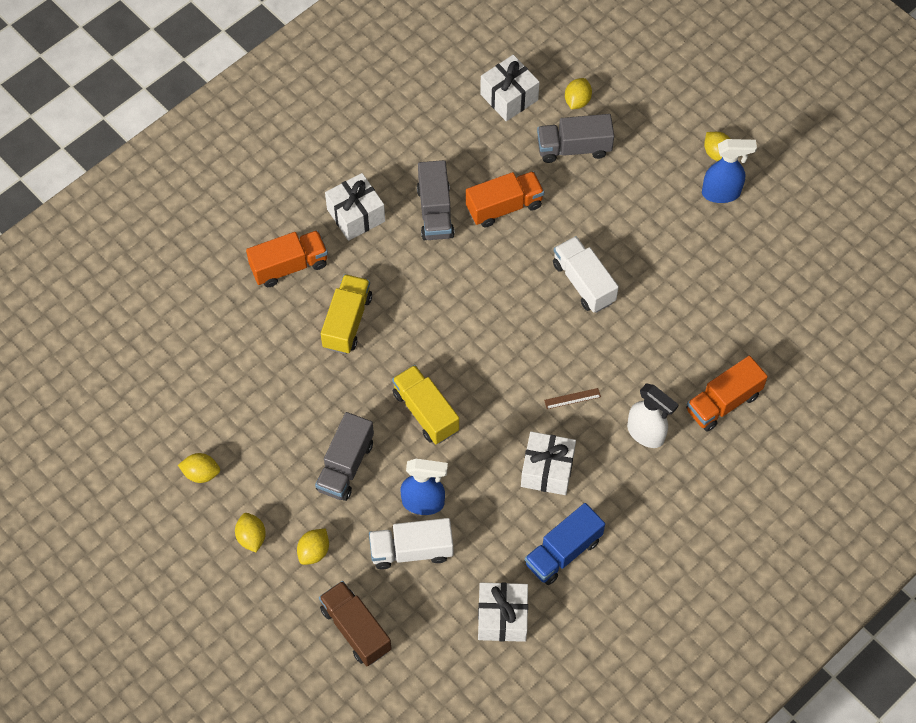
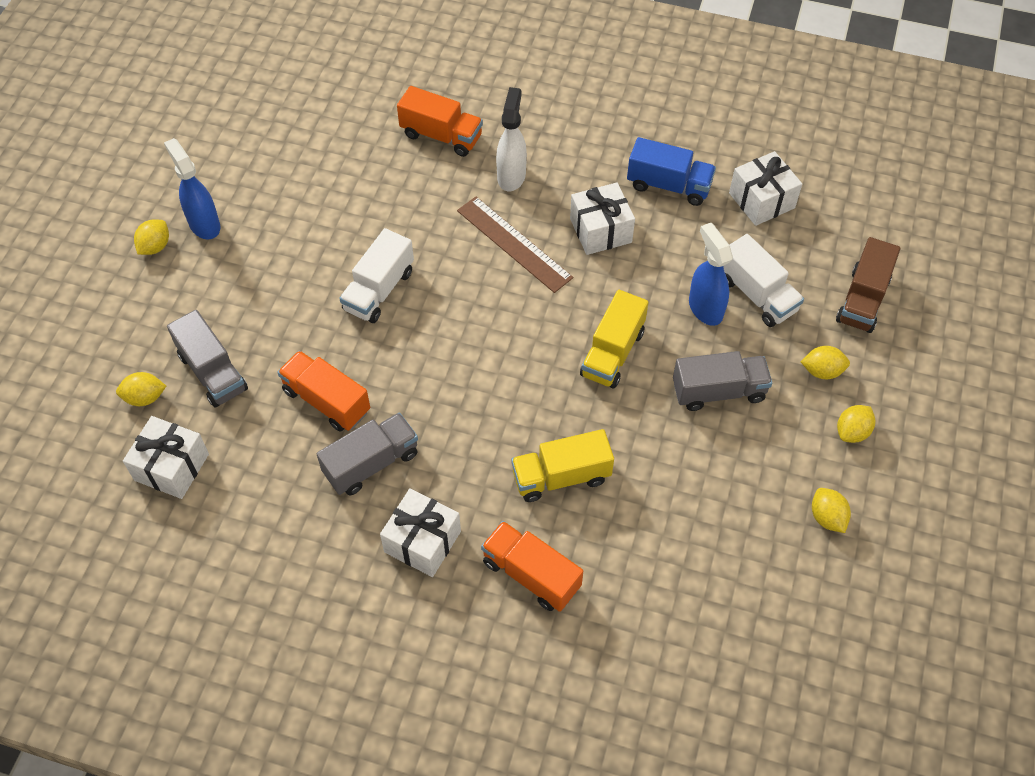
camera: 120 degrees left, 5 degrees down
(572, 398) = (514, 244): brown ruler -> brown ruler, size x2.32

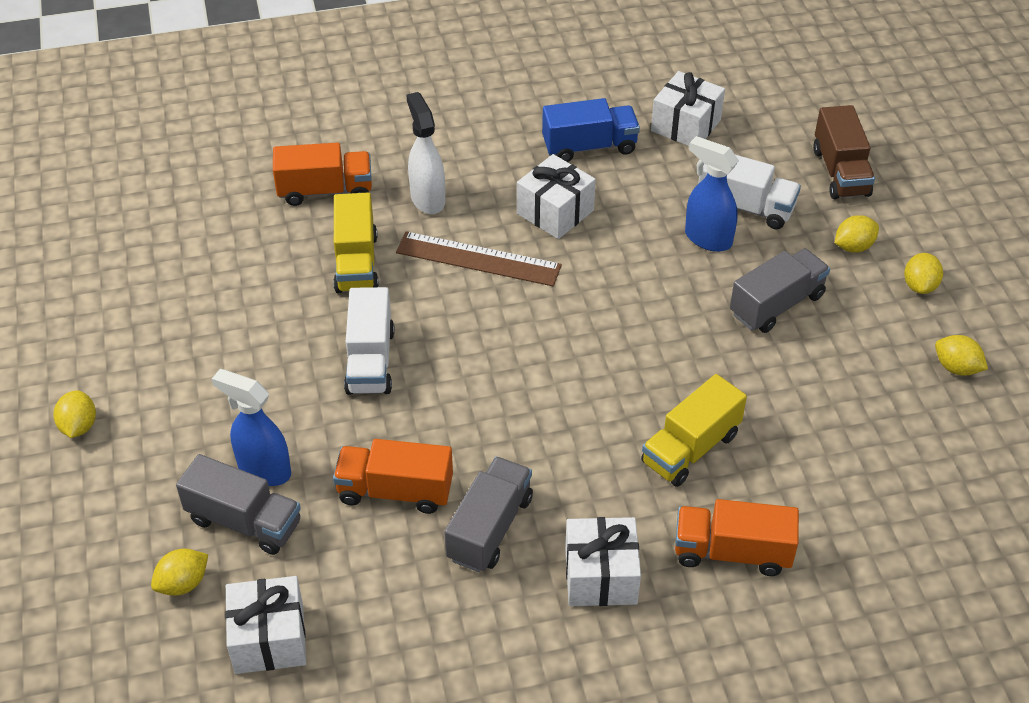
camera: 30 degrees left, 10 degrees down
(204, 224) = (121, 380): blue spray bottle -> blue spray bottle (263, 470)
(612, 353) = (652, 315): yellow truck -> yellow truck (356, 263)

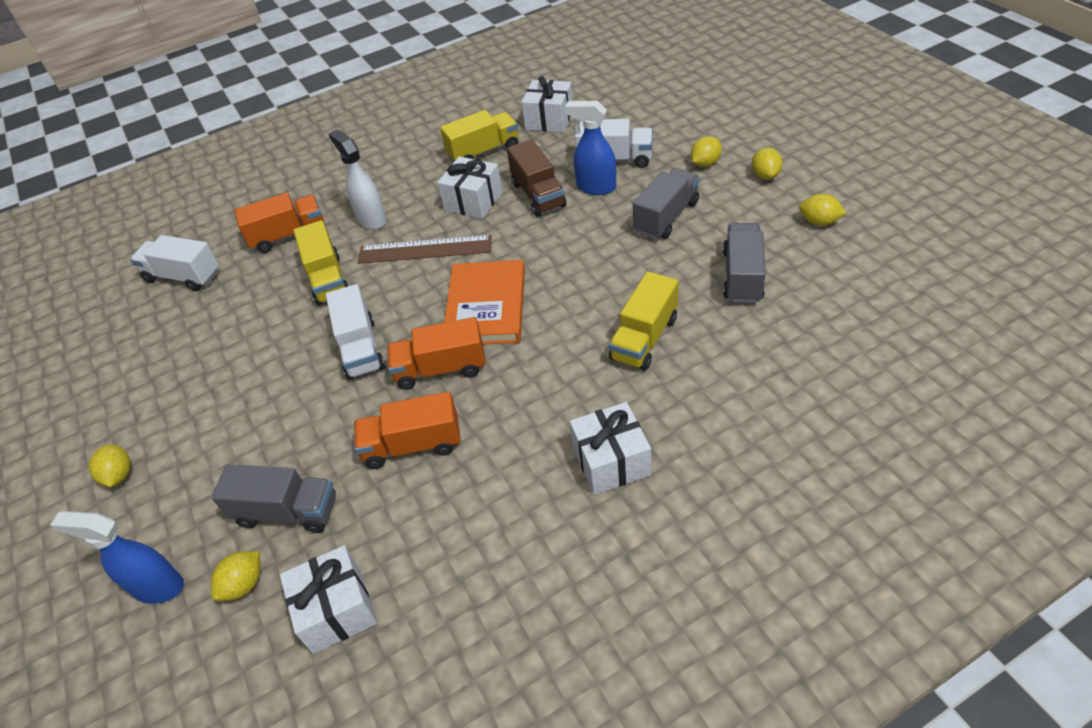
camera: 10 degrees left, 0 degrees up
(193, 207) = (183, 276): none -> white truck
(263, 470) = (293, 462): blue spray bottle -> blue spray bottle (157, 587)
(490, 528) = (503, 451): grey truck -> grey truck (742, 276)
(526, 354) = (486, 307): none -> orange book
(589, 147) = (483, 151): blue truck -> yellow truck
(732, 552) = (711, 408): orange truck -> orange truck (441, 369)
(840, 172) = (673, 119): brown truck -> brown truck (538, 195)

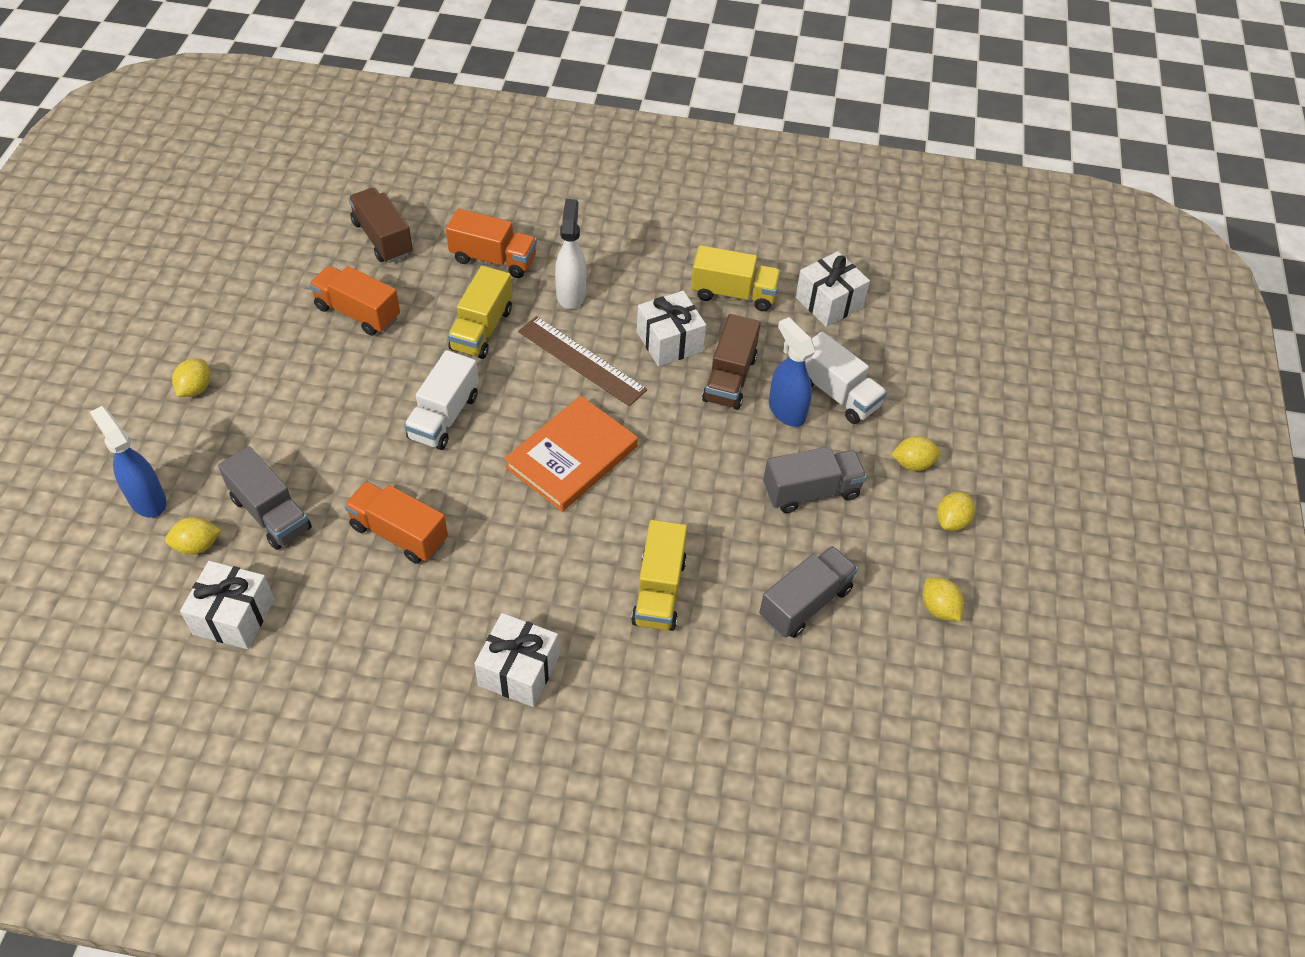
camera: 30 degrees right, 5 degrees up
(183, 276) = (382, 238): white truck -> brown truck
(441, 369) = (482, 485): orange truck -> orange truck (357, 313)
(644, 338) = (659, 591): yellow truck -> yellow truck turned 60 degrees counterclockwise

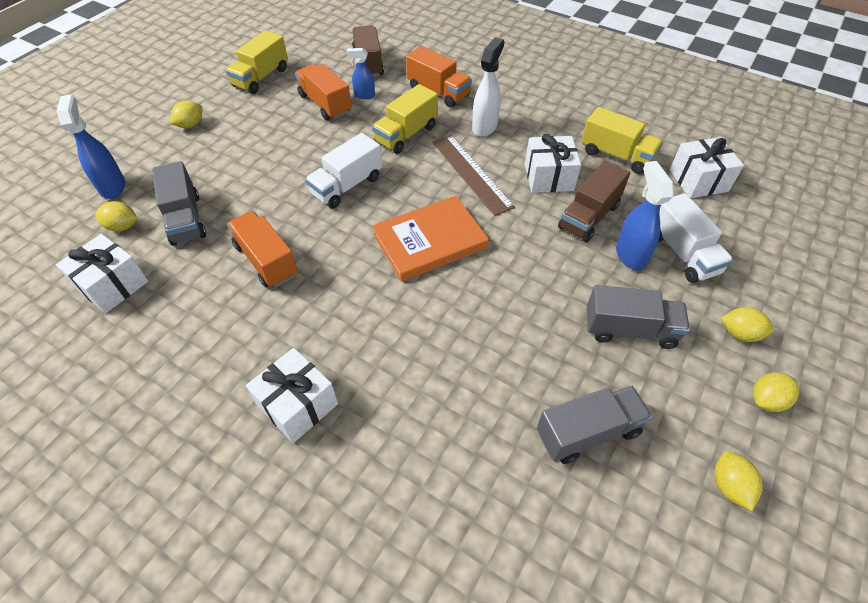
camera: 25 degrees right, 0 degrees up
(401, 287) = (364, 95): none -> blue spray bottle
(659, 591) = (453, 374): yellow truck -> yellow truck (261, 78)

